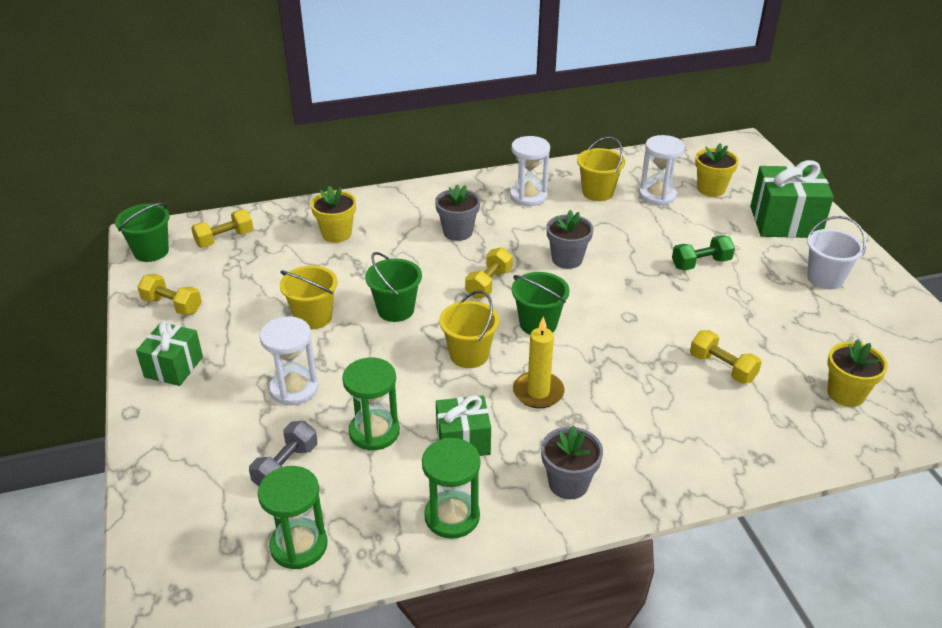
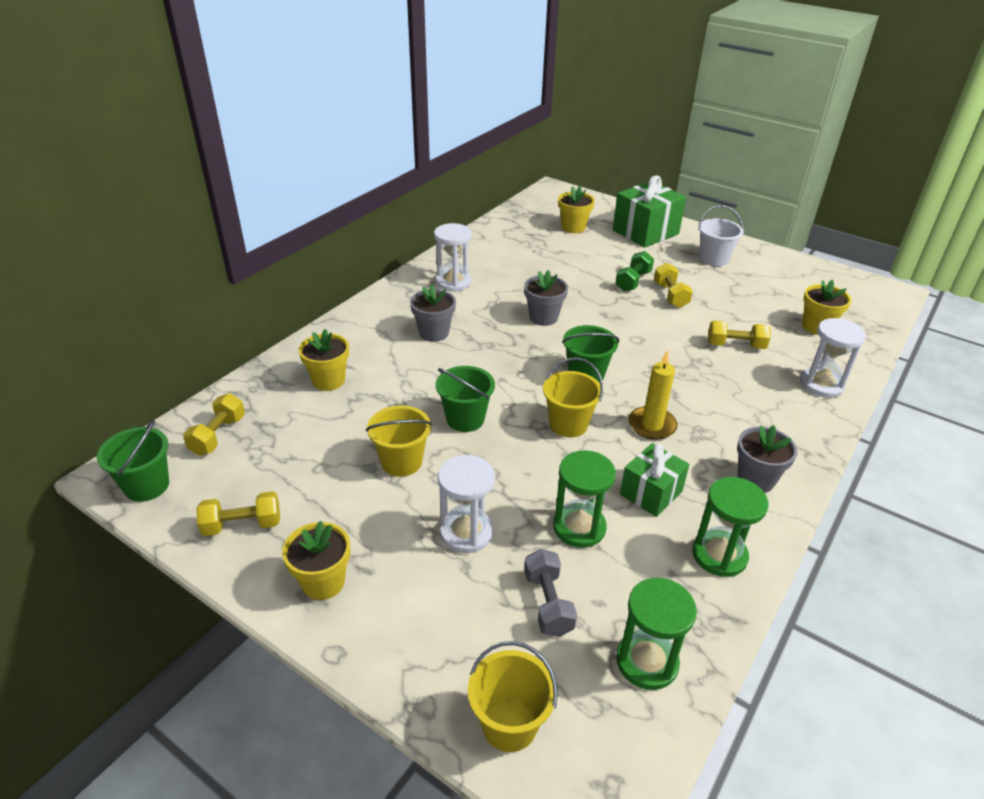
camera: 40 degrees left, 0 degrees up
(174, 367) = (323, 582): green gift -> yellow flower pot
(489, 284) = (511, 362): yellow dumbbell -> yellow dumbbell (670, 295)
(597, 192) = (501, 259): yellow bucket -> yellow bucket (509, 724)
(657, 195) = (544, 245): white hourglass -> white hourglass (821, 384)

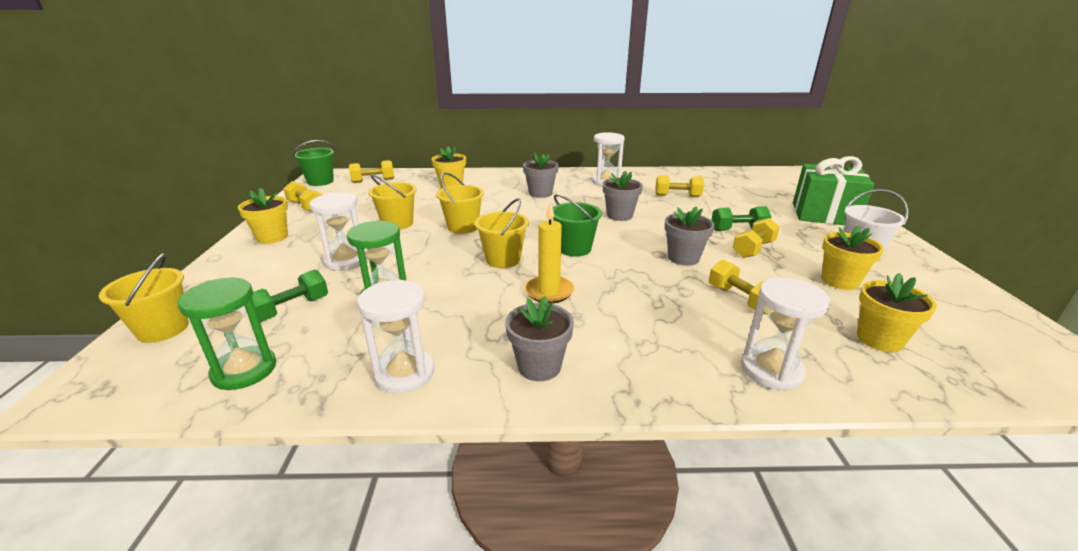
camera: 55 degrees right, 10 degrees down
(465, 419) = (463, 227): green bucket -> yellow bucket
(536, 267) = (677, 196): none -> yellow dumbbell
(548, 603) = (291, 309): grey dumbbell -> green dumbbell
(573, 227) = (759, 191): yellow flower pot -> yellow flower pot (839, 281)
(651, 493) = (457, 315): green gift -> none
(655, 332) = (683, 258): none -> grey flower pot
(719, 555) = (404, 373): green hourglass -> white hourglass

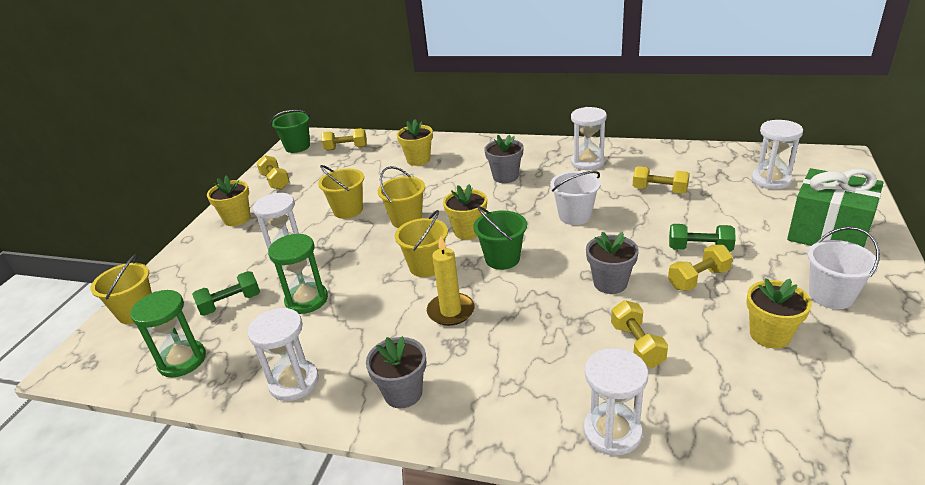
camera: 20 degrees right, 5 degrees up
(619, 215) = (575, 216): grey flower pot -> white bucket
(756, 186) = (771, 180): none -> white hourglass
(879, 339) = (755, 416): yellow flower pot -> yellow flower pot (468, 231)

